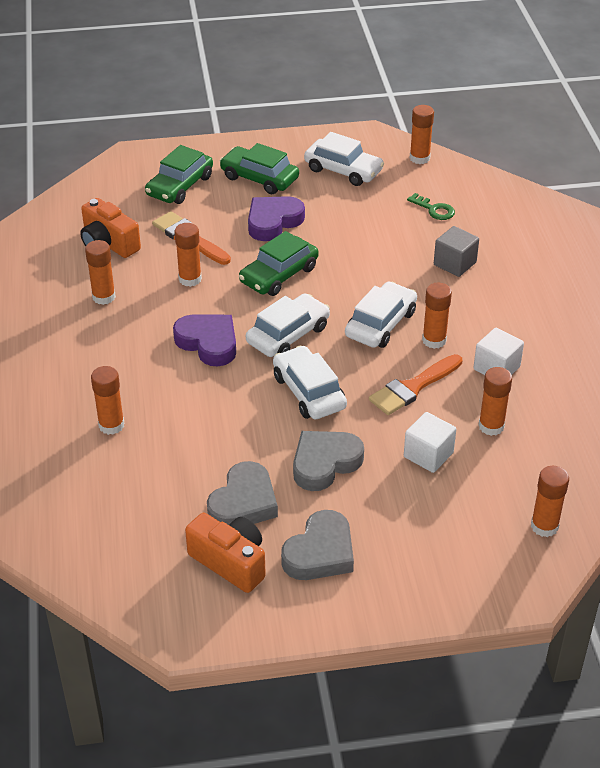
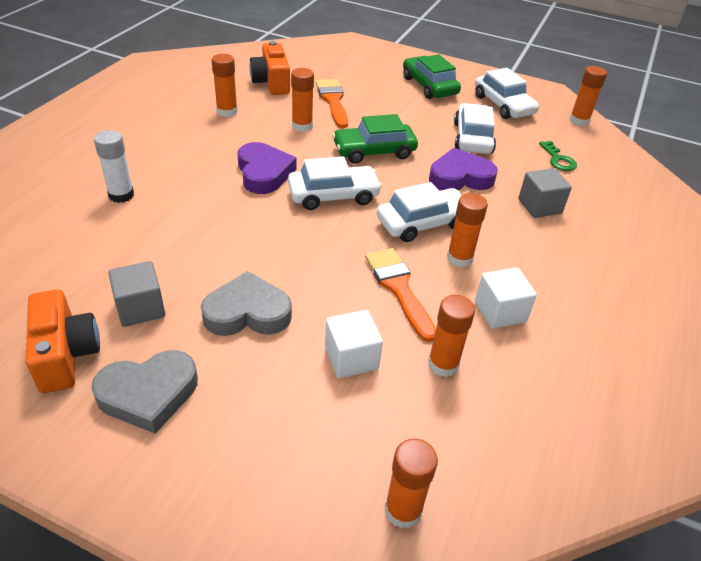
camera: 30 degrees right, 0 degrees up
(111, 425) = (121, 195): orange glue stick -> white glue stick
(180, 186) = (364, 69): green car -> none
(243, 503) = (140, 308): grey heart -> grey cube
(273, 222) = (409, 116): purple heart -> purple heart (460, 177)
(309, 392) = (301, 246): white car -> white car (472, 138)
(413, 387) = (399, 288): orange brush -> orange brush turned 75 degrees clockwise

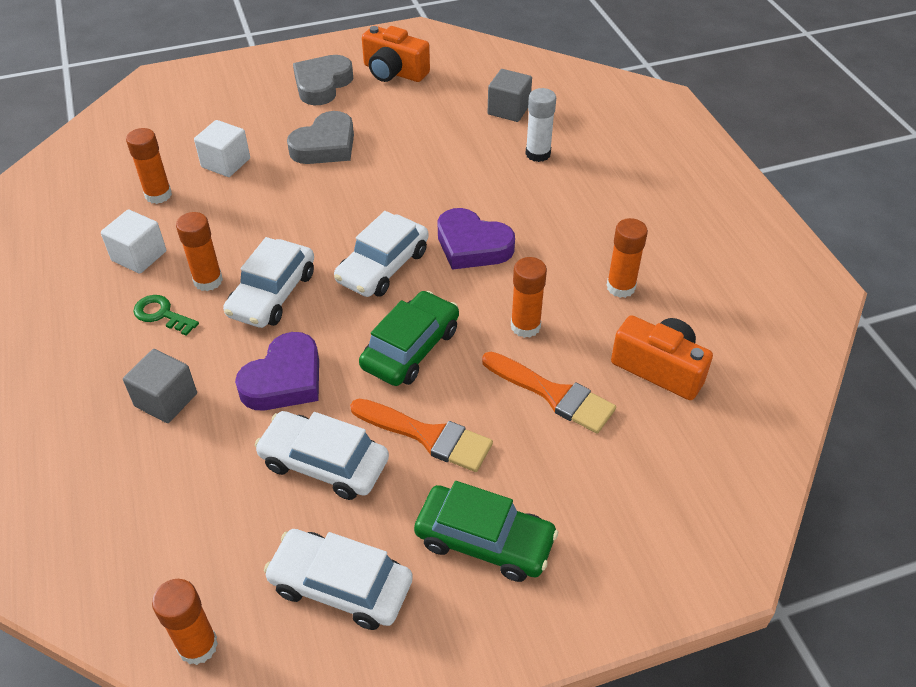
camera: 140 degrees right, 5 degrees up
(140, 308) = (393, 109): grey cube -> grey cube (509, 109)
(399, 288) = (237, 224): orange brush -> orange brush (428, 436)
(403, 510) = (128, 120): orange glue stick -> none
(472, 138) = (324, 463): white car -> white car turned 150 degrees clockwise
(558, 159) = (184, 507): green key -> green key (162, 314)

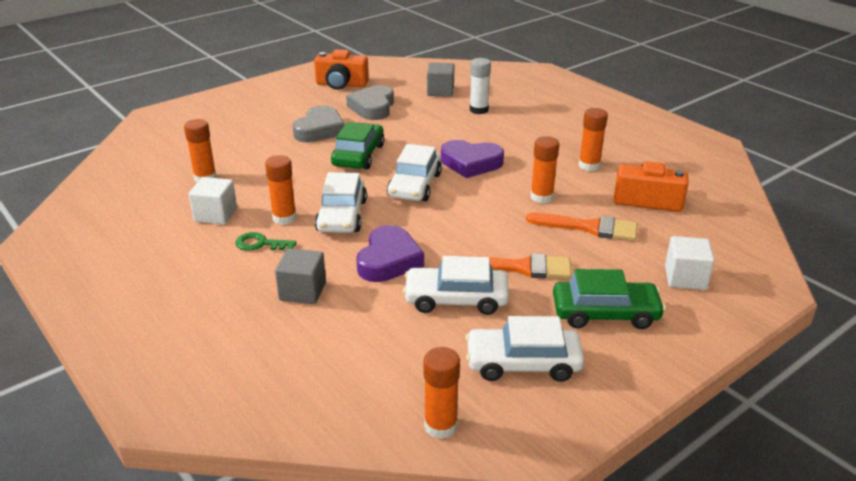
camera: 20 degrees left, 15 degrees down
(226, 163) = (247, 151): white cube -> white cube (685, 278)
(322, 84) = (291, 98): grey heart -> grey heart (373, 107)
(411, 348) = (470, 224): green car -> green car (358, 155)

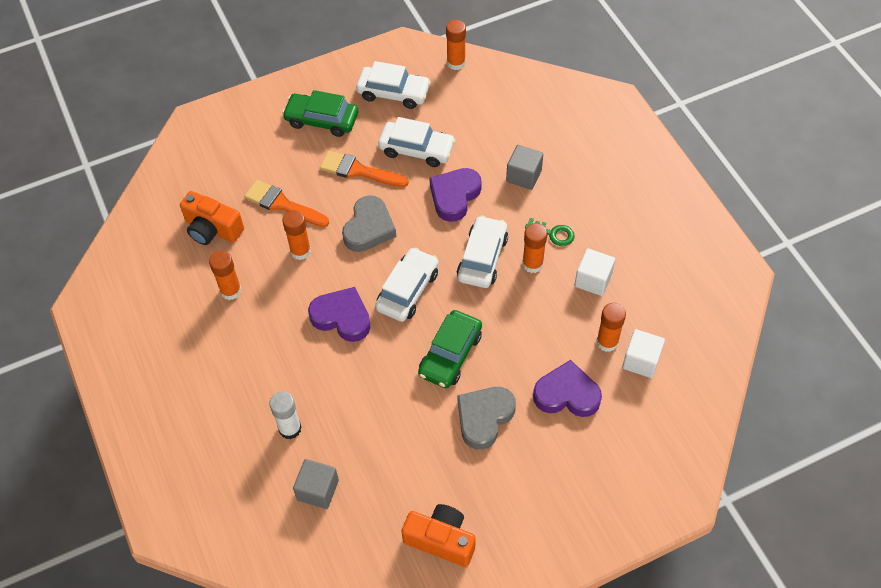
camera: 165 degrees left, 25 degrees up
(247, 147) = (567, 394): none -> purple heart
(373, 107) = (413, 461): grey heart -> grey heart (369, 228)
(685, 278) = (246, 140): white cube -> white cube (641, 361)

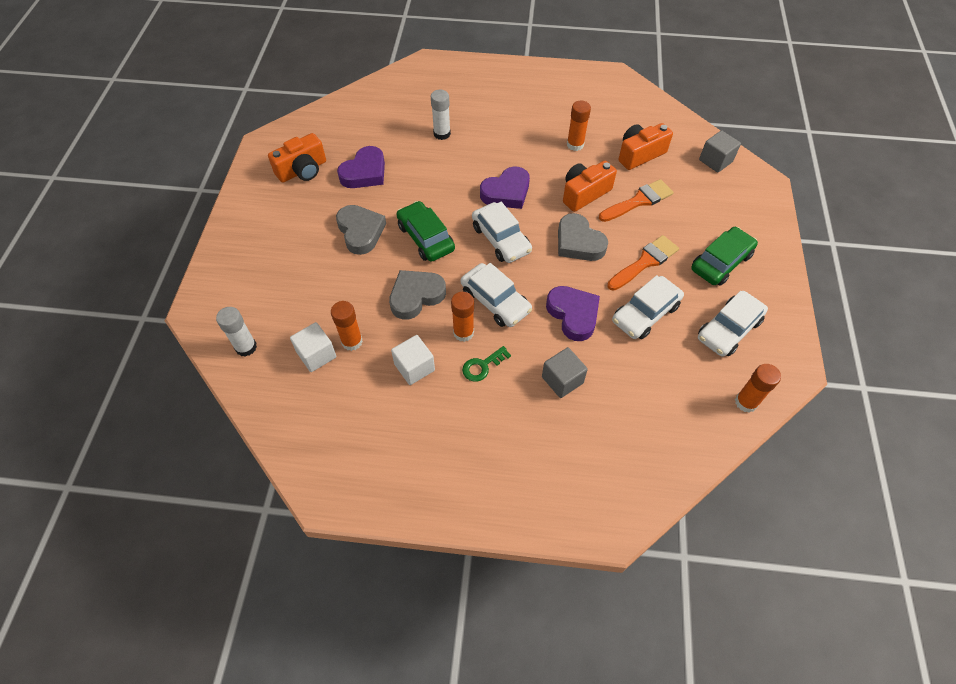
camera: 120 degrees right, 0 degrees up
(300, 251) = (584, 193): orange glue stick -> orange camera
(318, 490) = (388, 130): grey cube -> grey cube (715, 161)
(523, 321) = (416, 296): none -> grey heart
(567, 394) = (334, 289): purple heart -> purple heart (364, 172)
(680, 424) = (246, 347): none -> white glue stick

